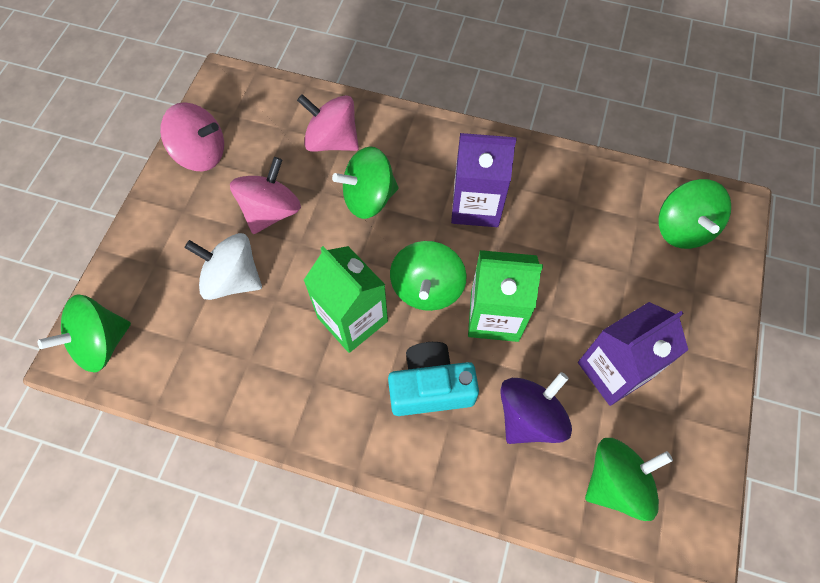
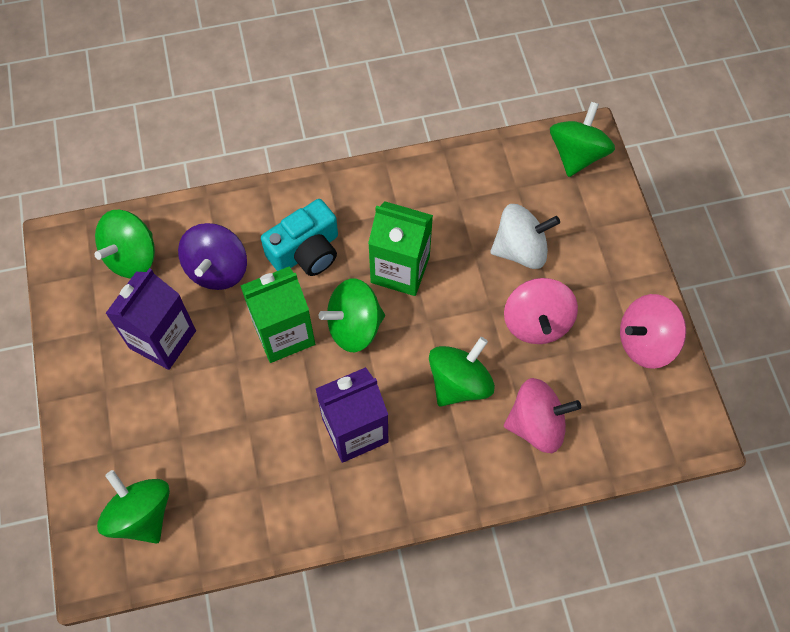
camera: 150 degrees right, 0 degrees up
(427, 288) = (354, 327): green spinning top -> green spinning top turned 90 degrees counterclockwise

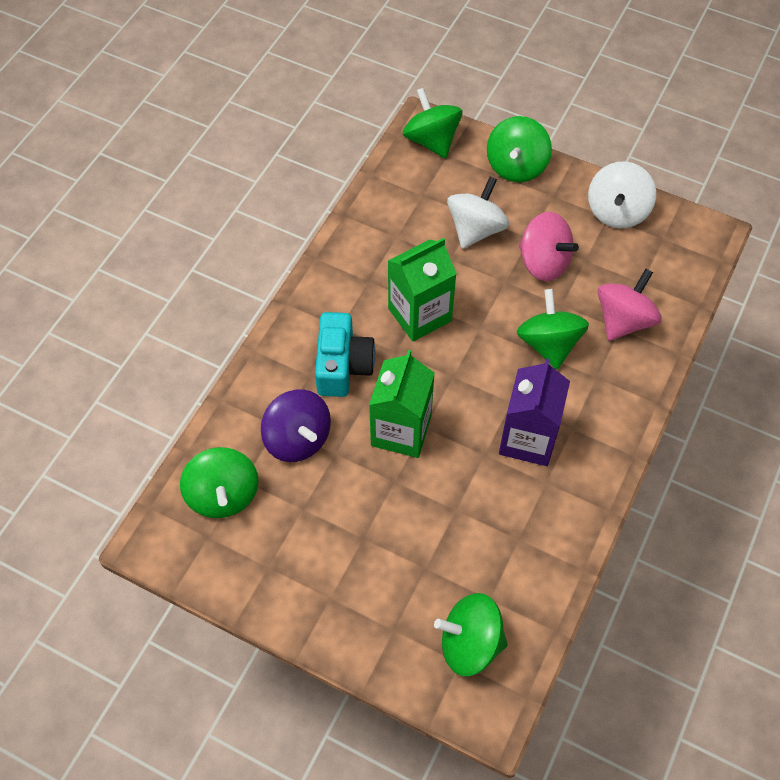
camera: 50 degrees left, 5 degrees down
(162, 339) = (324, 522): purple carton -> none
(354, 327) = (440, 379): green spinning top -> green spinning top (516, 166)
(645, 342) = (617, 211): pink spinning top -> white spinning top

